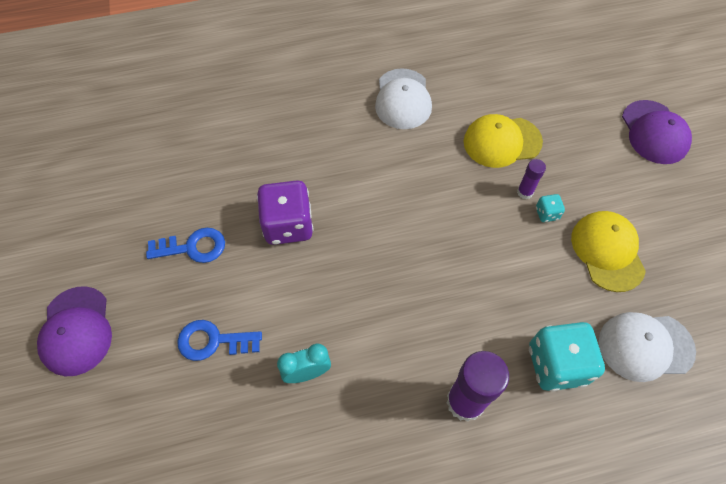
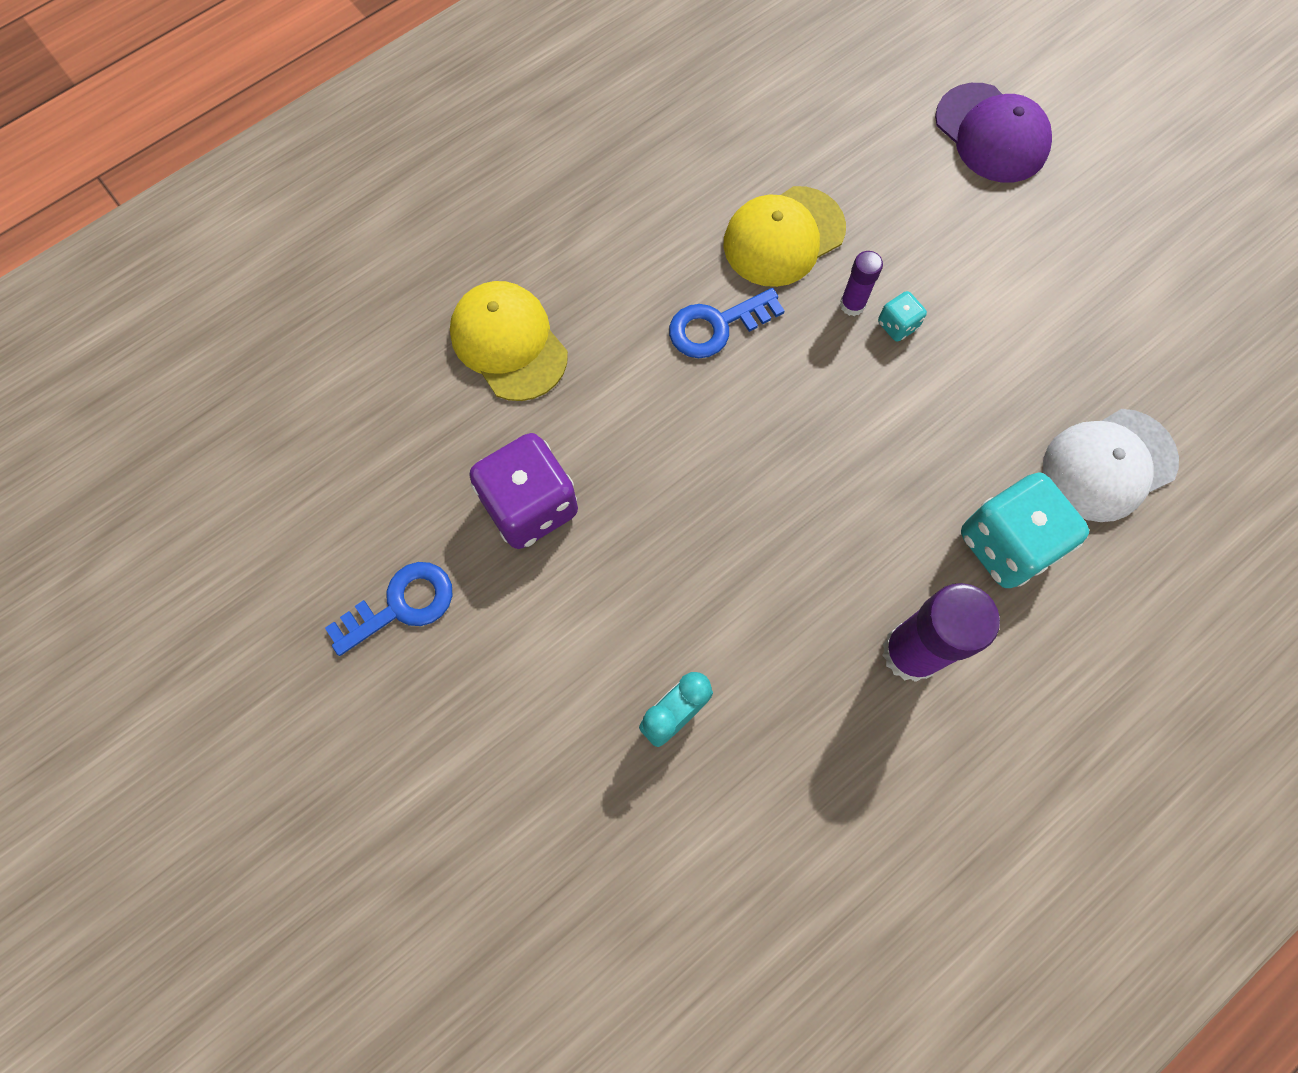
camera: 25 degrees left, 10 degrees up
(76, 331) = (292, 817): purple cap -> none
(213, 341) = (513, 733): blue key -> blue key (716, 326)
(403, 99) = (602, 225): white cap -> none
(607, 251) = (1004, 348): yellow cap -> yellow cap (509, 343)

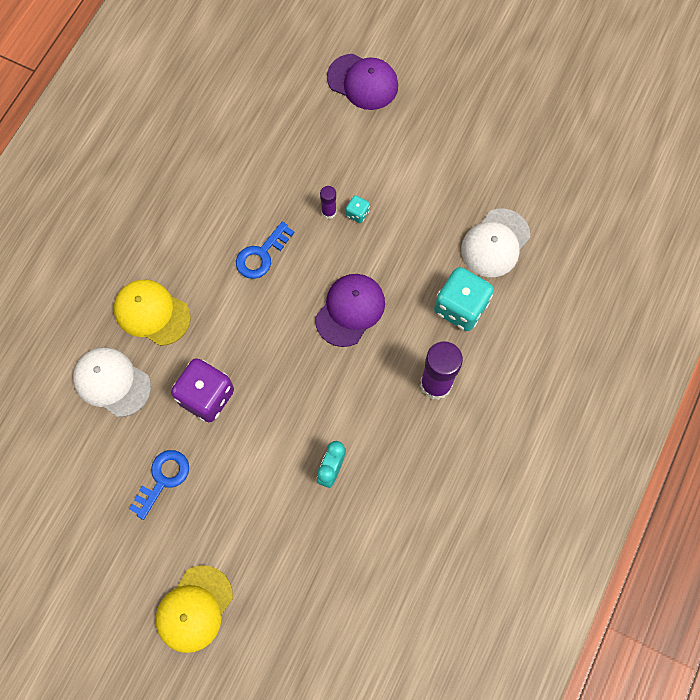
camera: 25 degrees left, 0 degrees up
(398, 420) = (112, 382): none -> white cap
(783, 237) = (275, 189): yellow cap -> yellow cap (194, 609)
(819, 470) = (350, 310): none -> purple cap

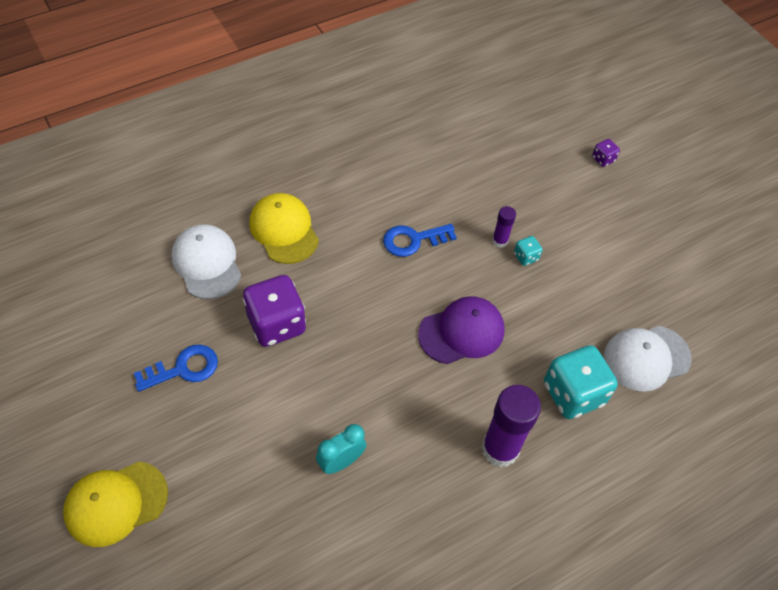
camera: 30 degrees right, 15 degrees down
(363, 82) = (603, 159): purple cap -> purple dice

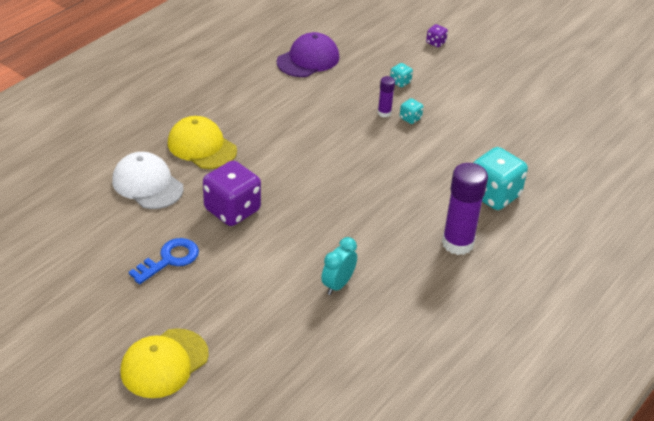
camera: 20 degrees left, 15 degrees down
(413, 240) = (314, 128): blue key -> none
(461, 332) = (387, 178): purple cap -> purple cap (308, 59)
(537, 203) = (400, 82): none -> turquoise dice
(646, 358) = (535, 159): white cap -> none

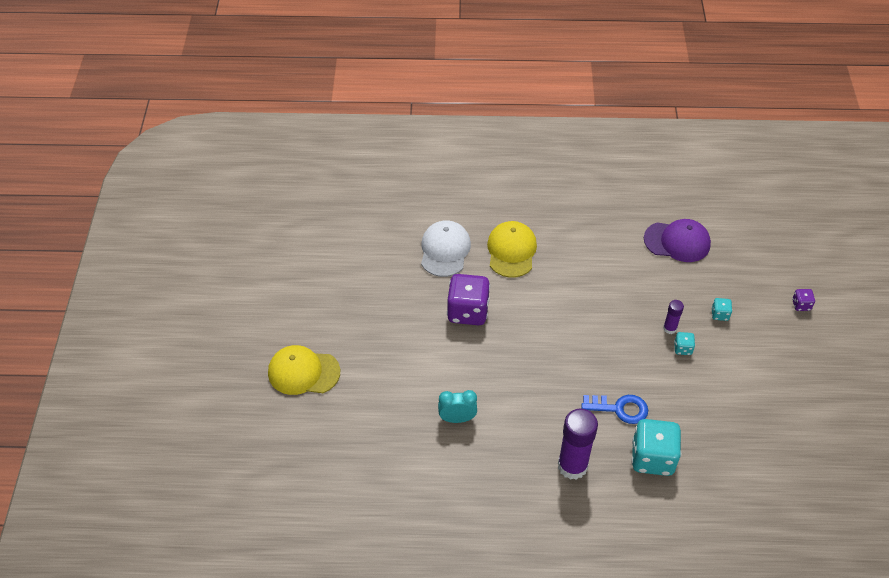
camera: 55 degrees right, 10 degrees up
(169, 259) = (390, 311): blue key -> blue key (620, 409)

